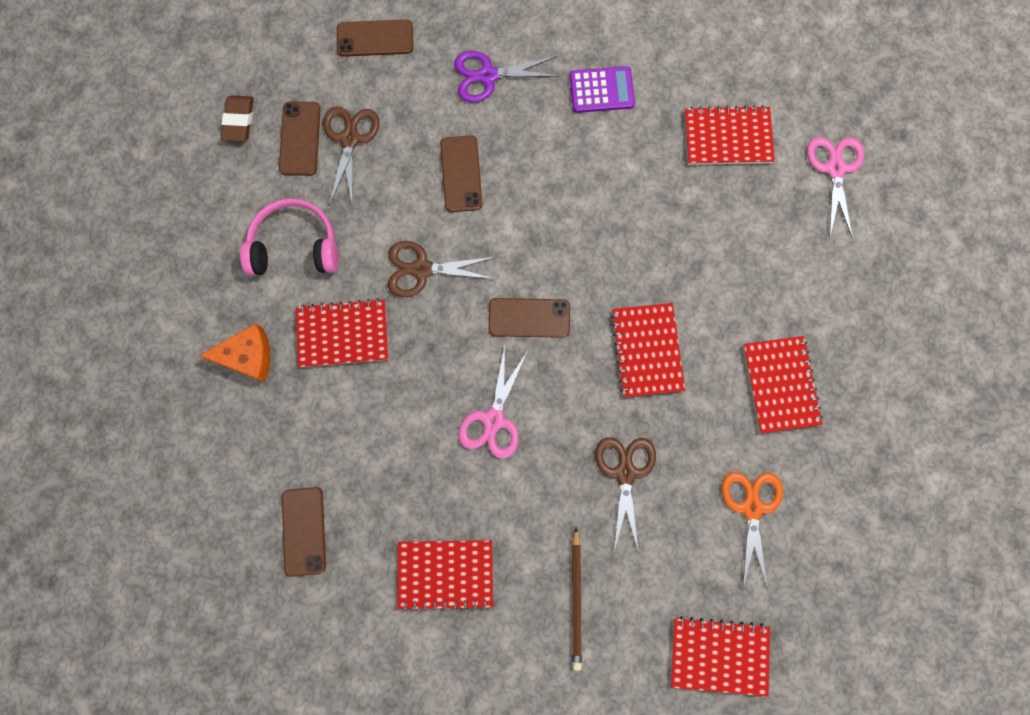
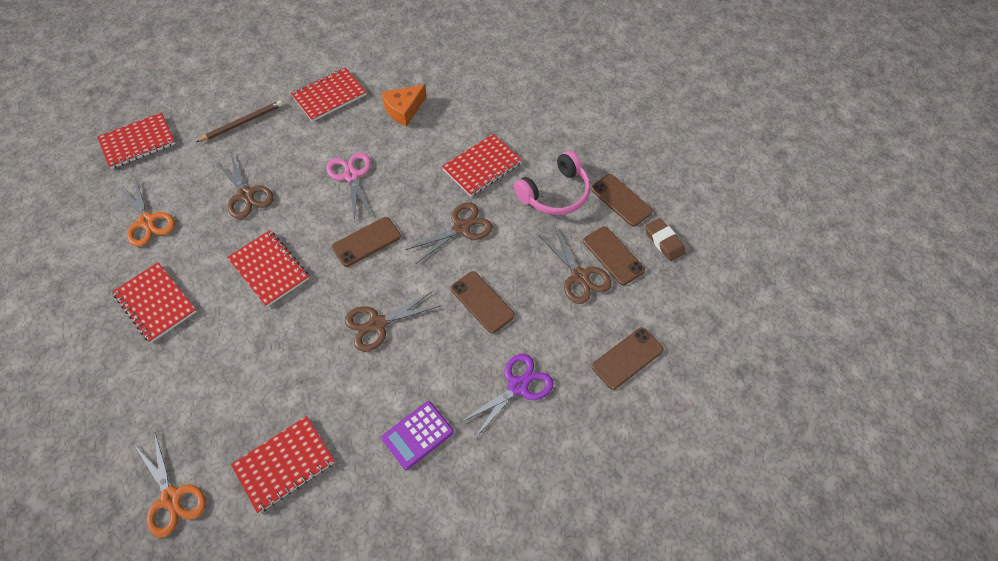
camera: 145 degrees right, 20 degrees down
(248, 356) = (528, 126): orange cheese -> orange cheese (404, 110)
(304, 531) = (424, 73): brown phone -> brown phone (621, 200)
(573, 216) = (378, 324): none -> brown scissors
(576, 600) = (242, 123): brown pencil -> brown pencil turned 90 degrees clockwise
(835, 169) = (171, 498): pink scissors -> orange scissors

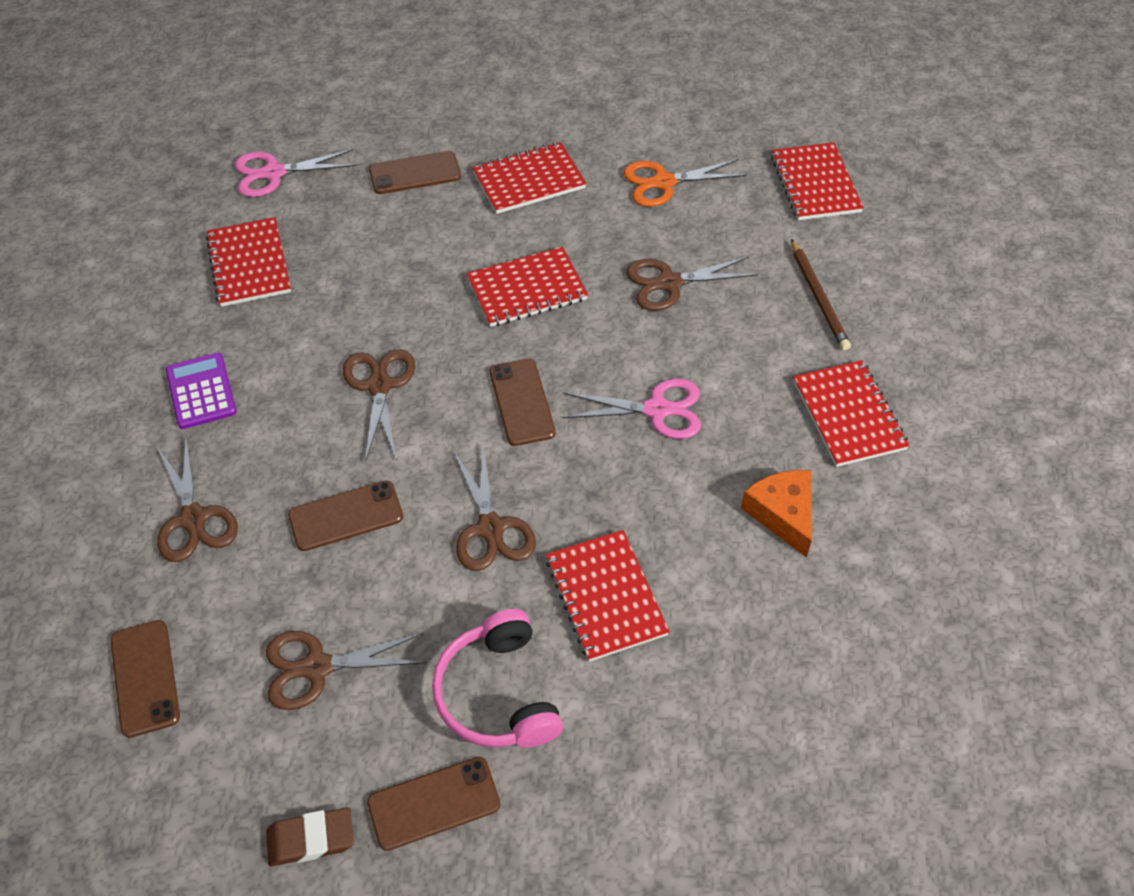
camera: 110 degrees right, 5 degrees down
(171, 498) = (274, 173): orange scissors -> pink scissors
(518, 386) = (193, 519): purple scissors -> brown scissors
(613, 255) = (327, 737): brown phone -> brown phone (415, 173)

